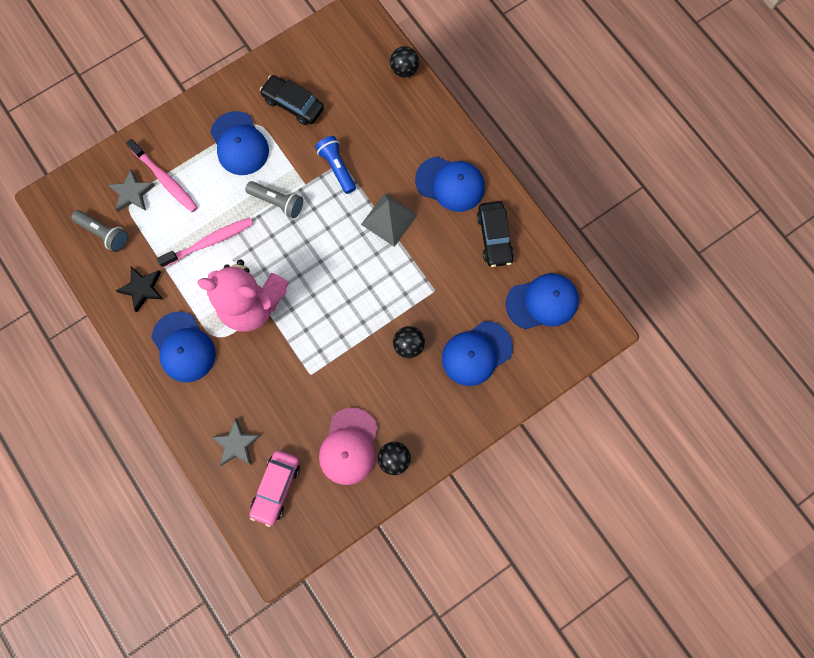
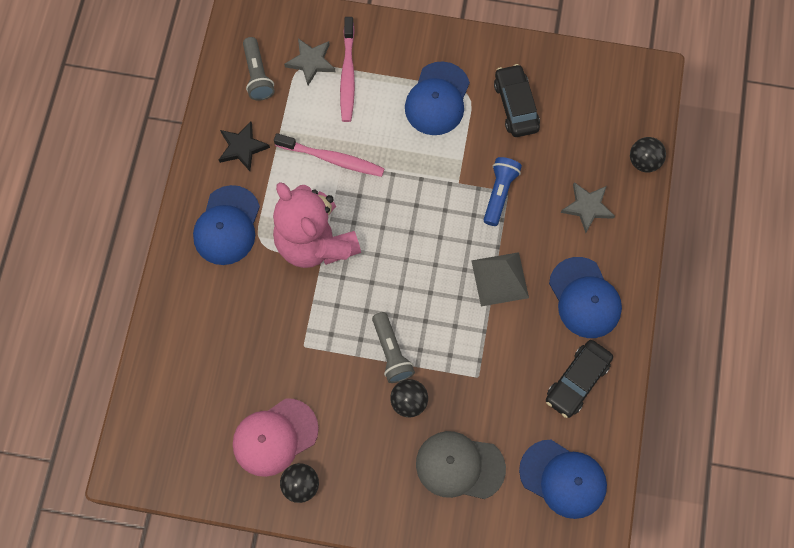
camera: 45 degrees right, 5 degrees down
(236, 444) = (189, 345): grey star -> grey star (587, 207)
(276, 487) = (185, 411): pink car -> none
(277, 202) = (420, 177): grey flashlight -> grey flashlight (391, 352)
(476, 353) = (459, 466): blue cap -> grey cap

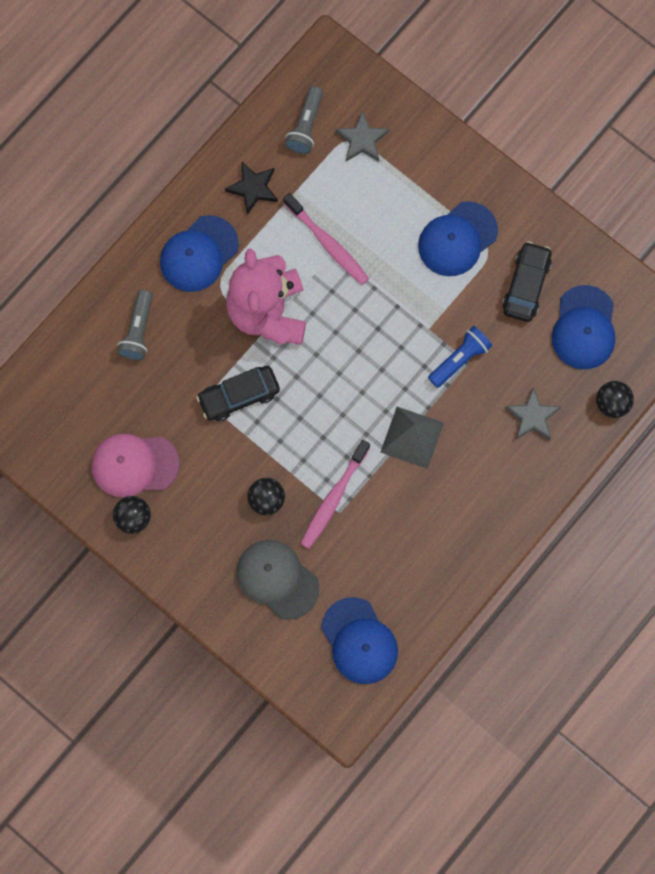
camera: 30 degrees right, 5 degrees up
(348, 75) = (388, 171): pink toothbrush -> pink toothbrush (333, 498)
(391, 352) = (276, 448): grey flashlight -> grey flashlight (138, 331)
(577, 381) = (424, 565): black car -> black car (239, 396)
(584, 298) = (477, 497): blue cap -> blue cap (584, 328)

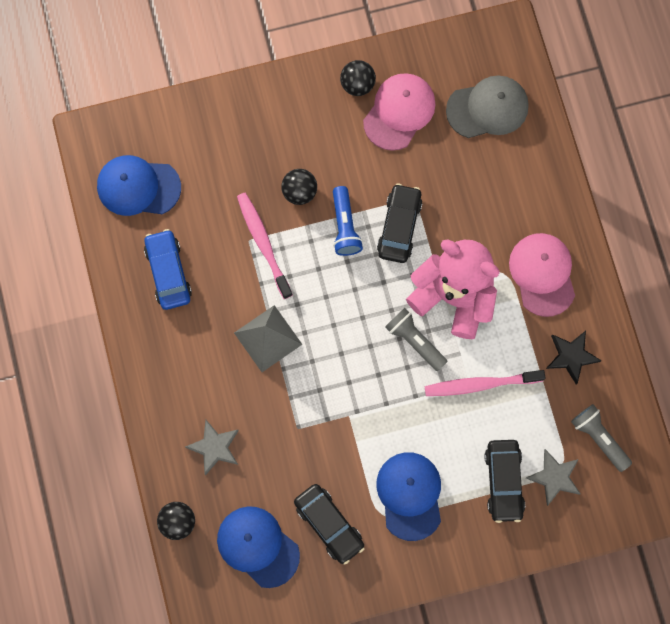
camera: 125 degrees right, 0 degrees up
(138, 331) = (508, 184): grey flashlight -> grey flashlight (414, 341)
(199, 254) = (542, 274): blue cap -> pink cap
(277, 579) = (231, 158): grey cap -> grey cap (487, 108)
(394, 176) = (503, 481): none -> black car
(415, 560) = (168, 272): none -> blue car
(460, 359) = (304, 423): blue flashlight -> blue flashlight (345, 226)

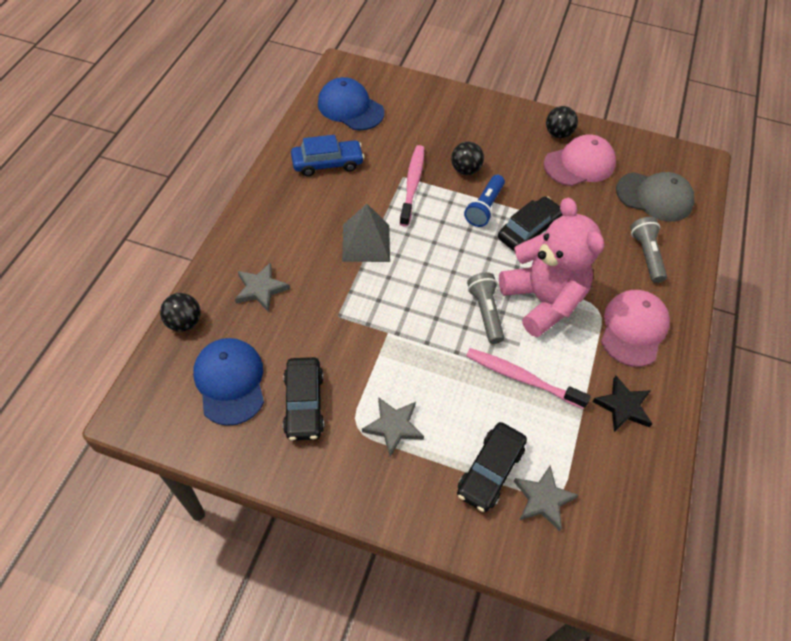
camera: 30 degrees right, 20 degrees down
(168, 272) = (327, 163): blue car -> blue car turned 60 degrees clockwise
(410, 495) = (393, 426): blue cap -> grey star
(599, 438) = (610, 492): grey flashlight -> grey flashlight (646, 255)

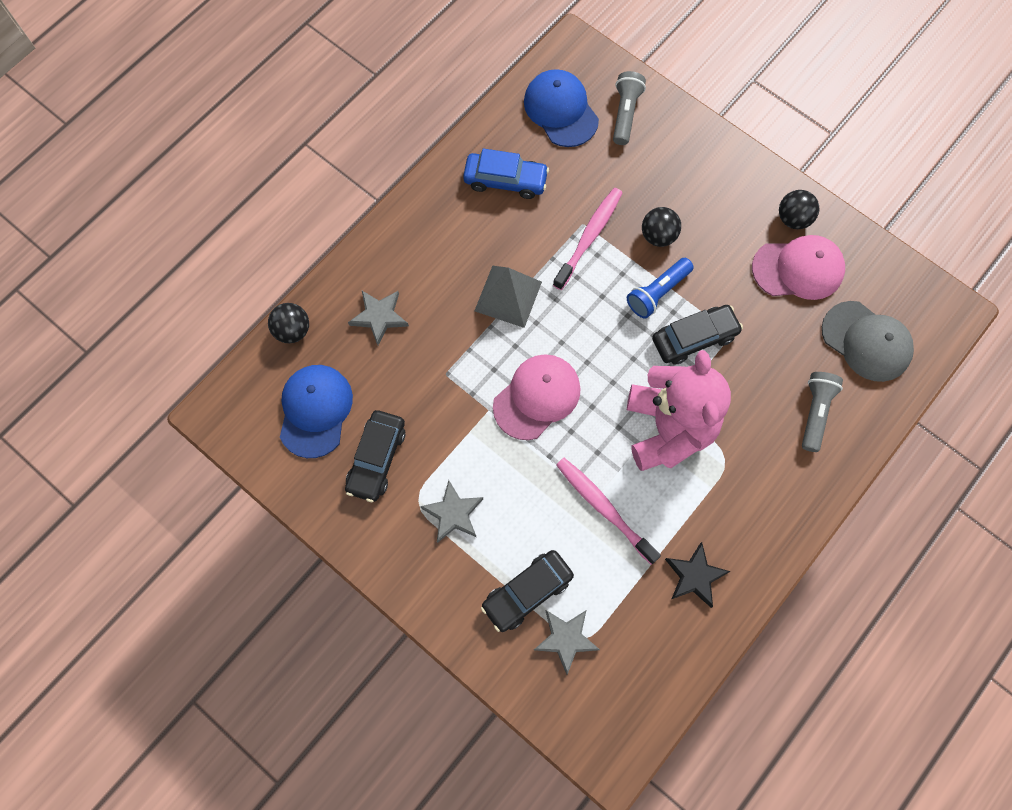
camera: 25 degrees right, 15 degrees up
(485, 312) = (600, 421): grey flashlight -> grey flashlight (625, 113)
(633, 329) = (752, 495): pink cap -> pink cap (537, 397)

